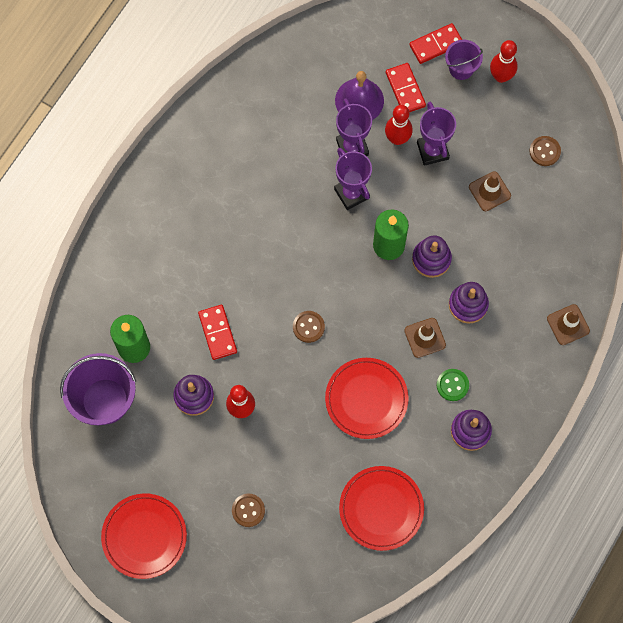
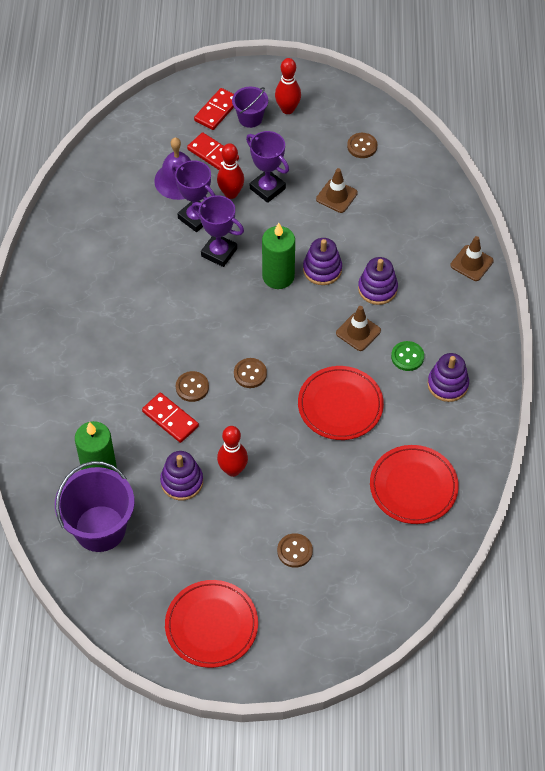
camera: 30 degrees left, 15 degrees down
(252, 313) = (192, 387): none -> brown button

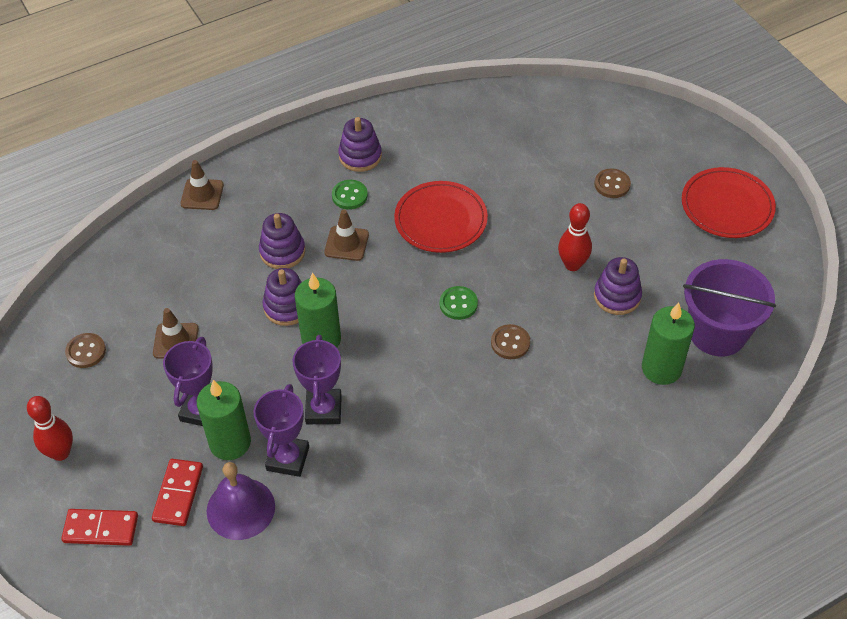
camera: 120 degrees left, 5 degrees down
(170, 419) = (559, 341): red domino -> none
(231, 193) = (230, 443): red bowling pin -> green candle
(250, 118) = (96, 485): purple bucket -> none
(250, 374) = (458, 304): brown button -> green button
(413, 486) = (484, 136): red plate -> none

